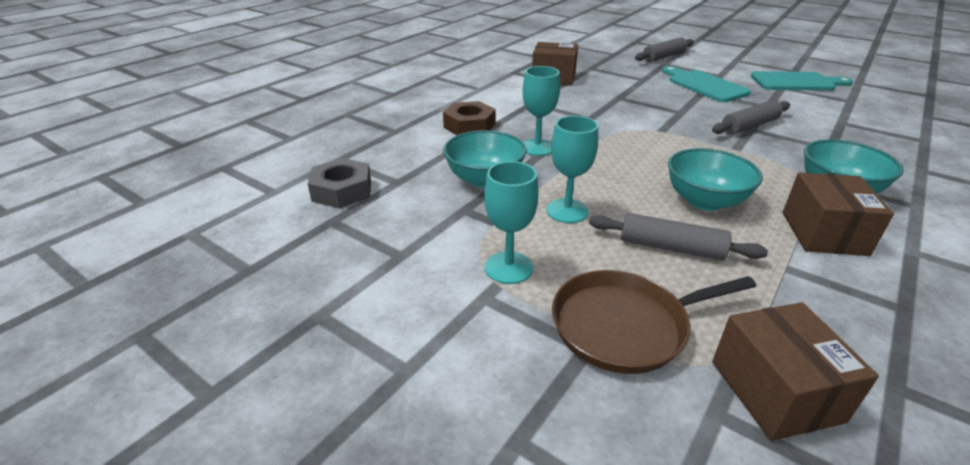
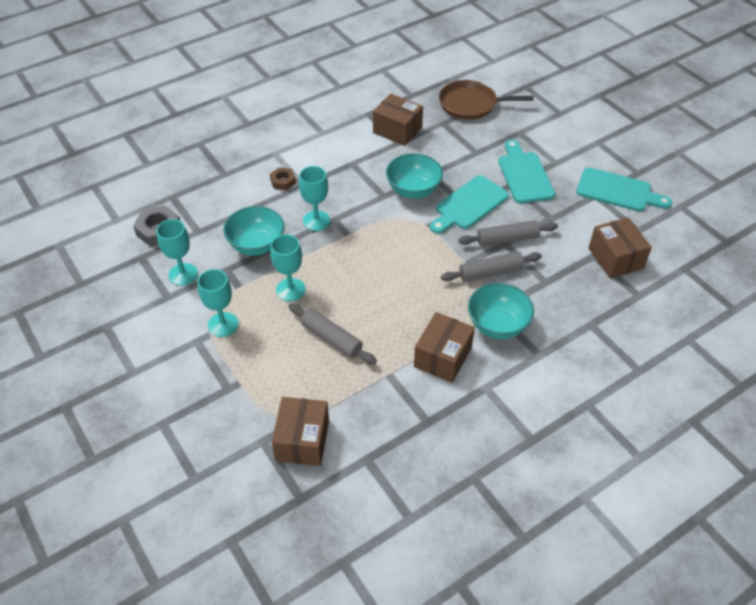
camera: 20 degrees right, 15 degrees up
(407, 226) = (183, 274): none -> turquoise goblet
(469, 126) = (283, 182): brown nut -> brown nut, size x0.62
(625, 326) = (258, 382): brown pan -> brown pan (471, 104)
(664, 57) = (529, 120): grey rolling pin -> grey rolling pin (490, 273)
(681, 110) = (469, 205): none -> turquoise cutting board
(704, 201) = (390, 307): turquoise bowl -> turquoise bowl (413, 190)
(863, 121) = (615, 258): none -> brown box

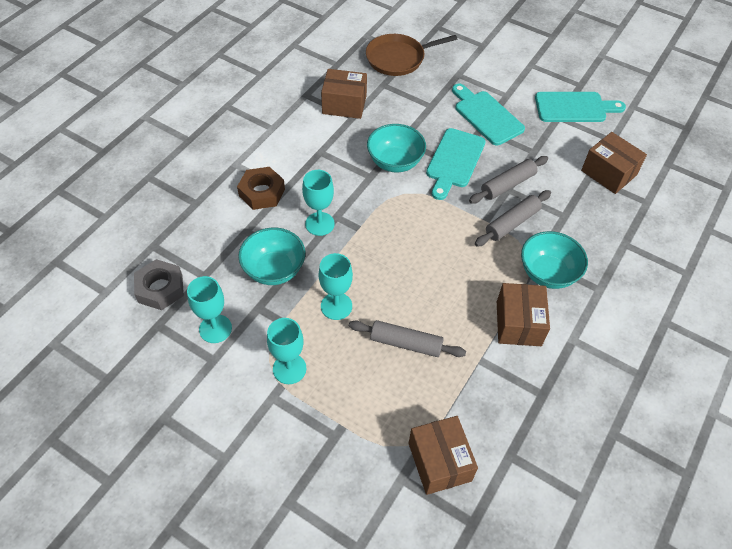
camera: 25 degrees left, 5 degrees up
(283, 182) = (262, 192): brown nut -> brown nut, size x1.62

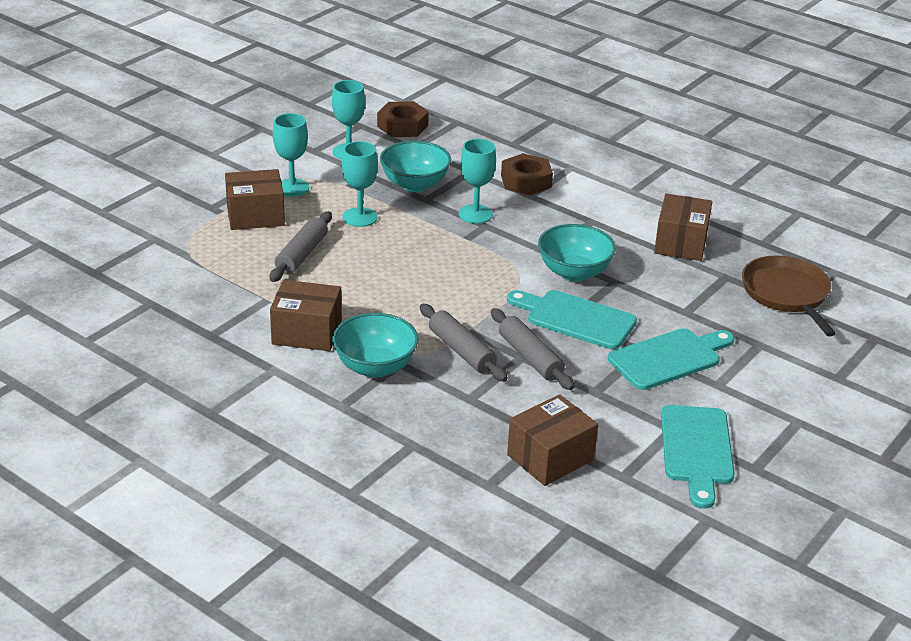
camera: 95 degrees right, 20 degrees down
(160, 288) = (402, 126): grey nut -> brown nut
(439, 462) = (162, 261): brown box -> brown box (255, 216)

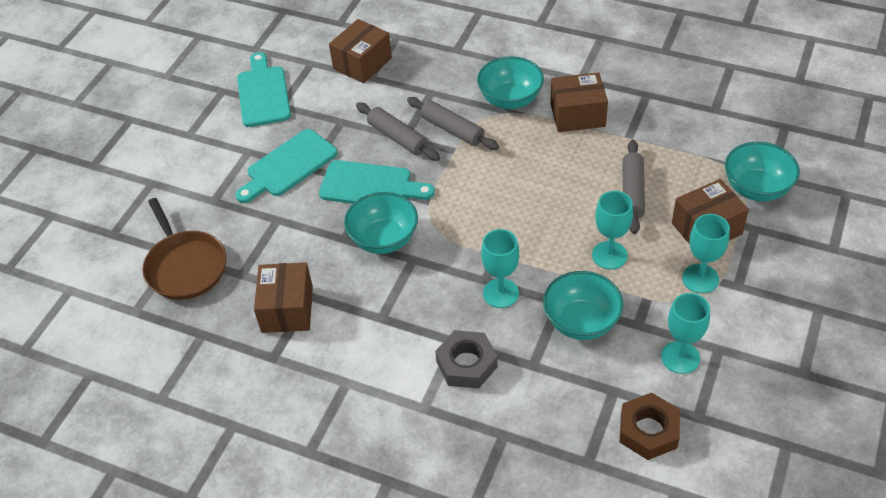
camera: 170 degrees right, 15 degrees up
(179, 232) = (756, 188): none -> turquoise bowl
(526, 181) = (466, 364): brown nut -> grey nut

